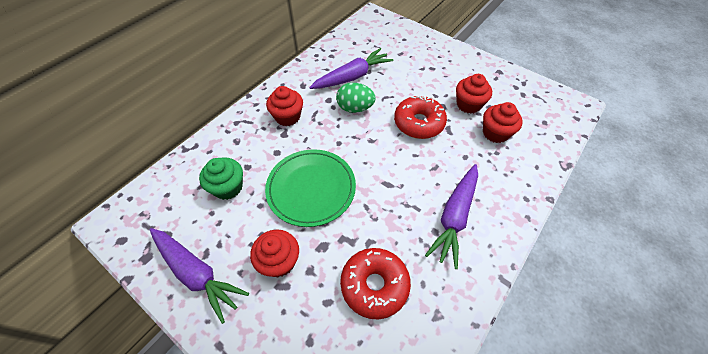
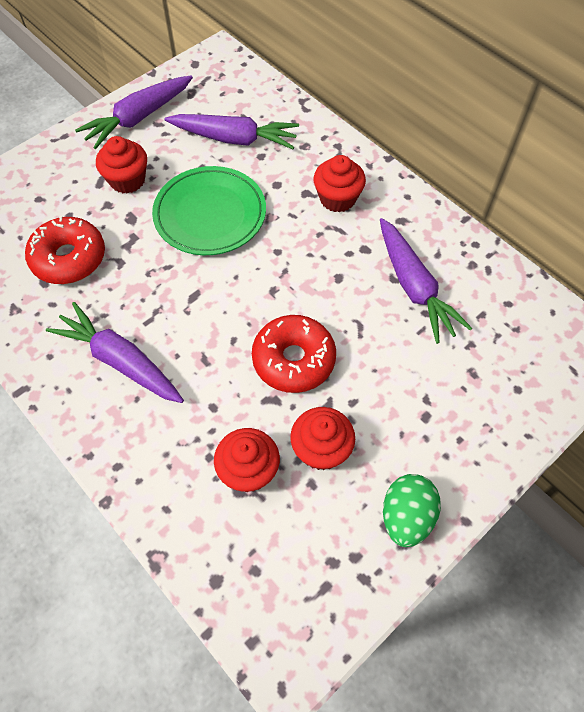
camera: 100 degrees right, 5 degrees up
(228, 187) = (235, 139): green cupcake -> purple carrot
(355, 108) = (341, 280): green egg -> green egg (406, 516)

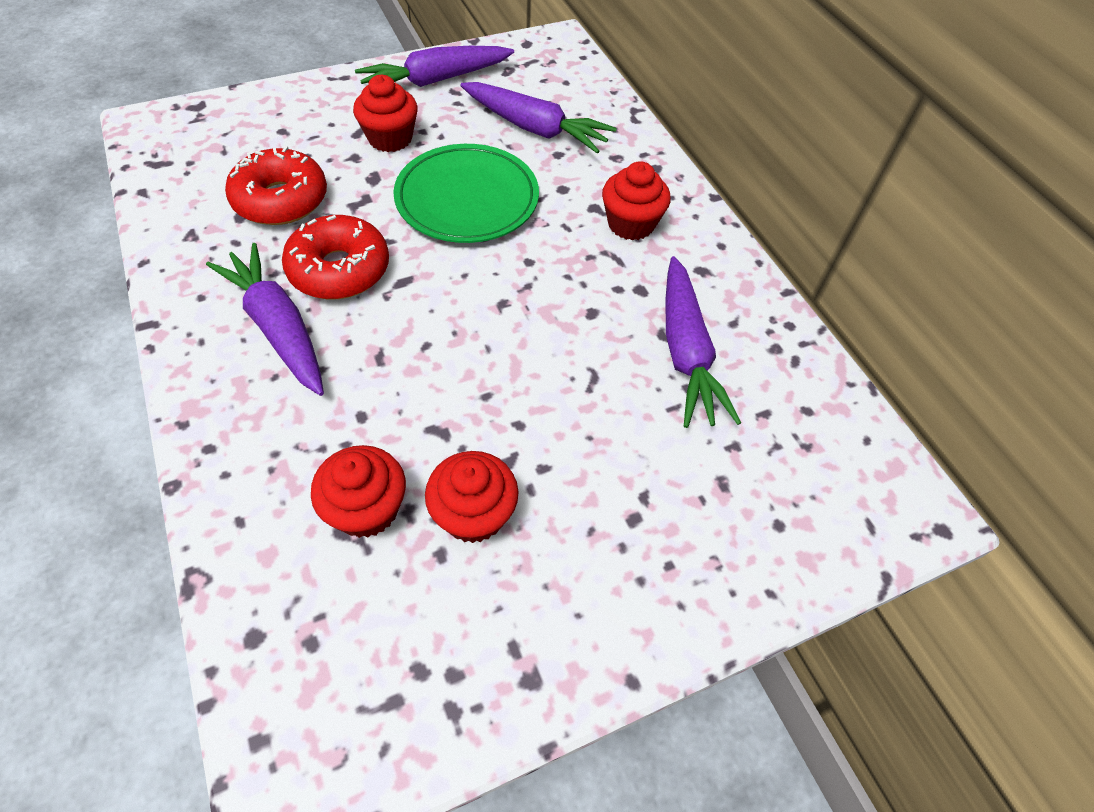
camera: 15 degrees right, 5 degrees down
(293, 360) = (490, 392): red donut -> red donut (339, 269)
(406, 516) = (549, 644): green egg -> none

